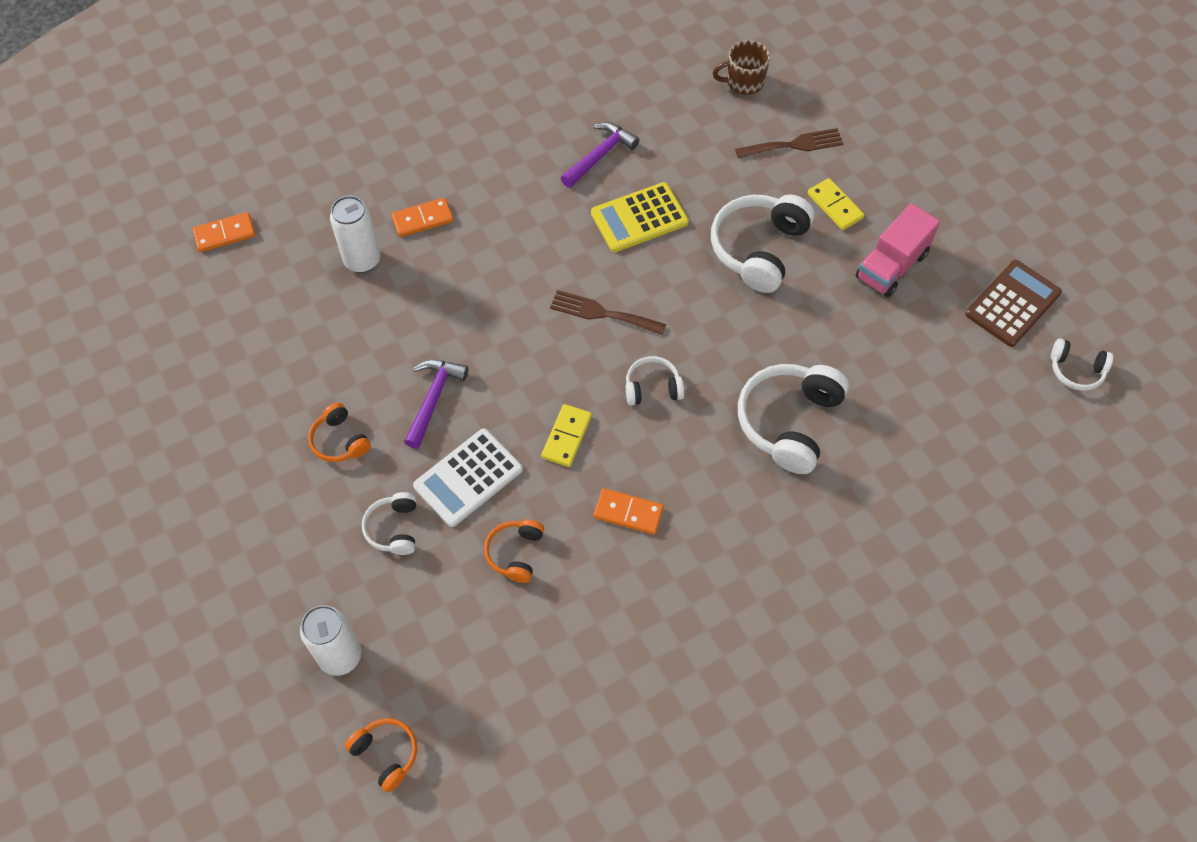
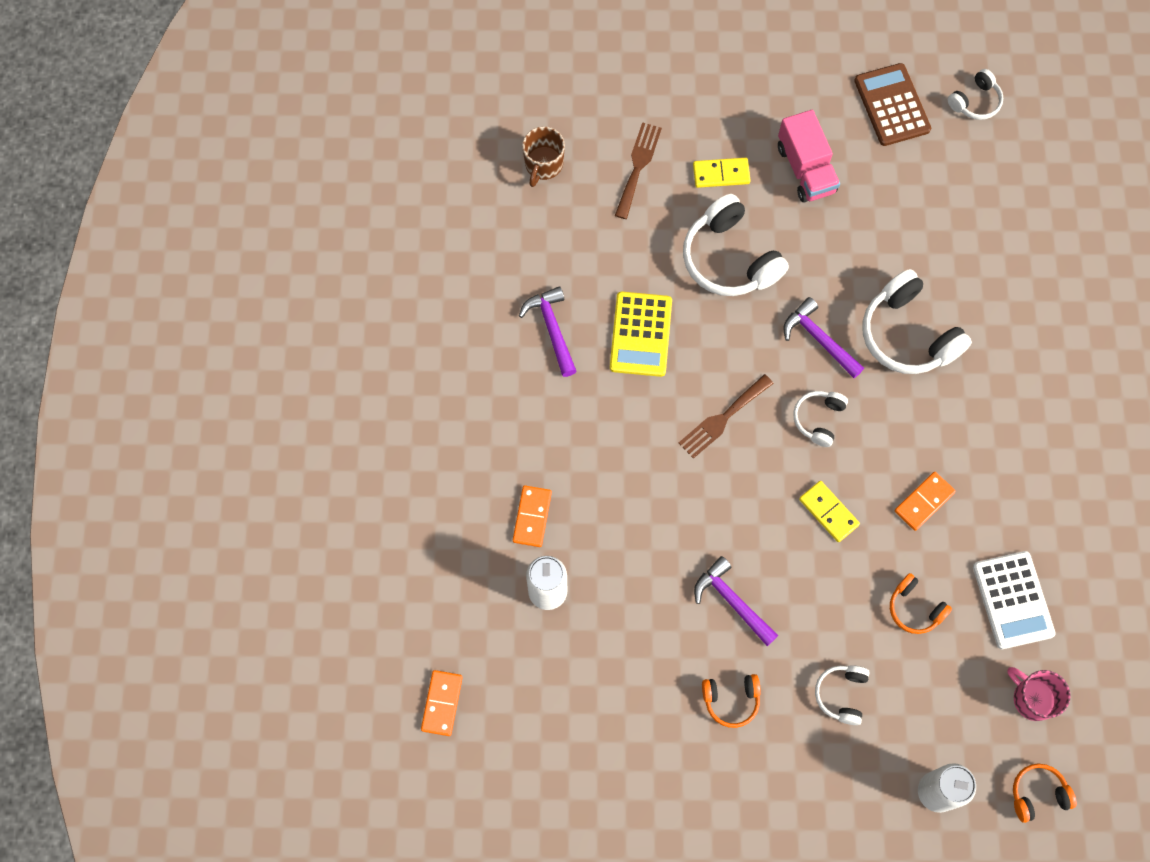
camera: 60 degrees left, 10 degrees up
(394, 528) = (841, 694): white headphones -> white headphones turned 75 degrees clockwise
(468, 478) = (825, 610): white calculator -> white calculator (1013, 600)
(484, 704) = (1032, 698): none -> pink mug
(731, 352) = (819, 339): none -> purple hammer

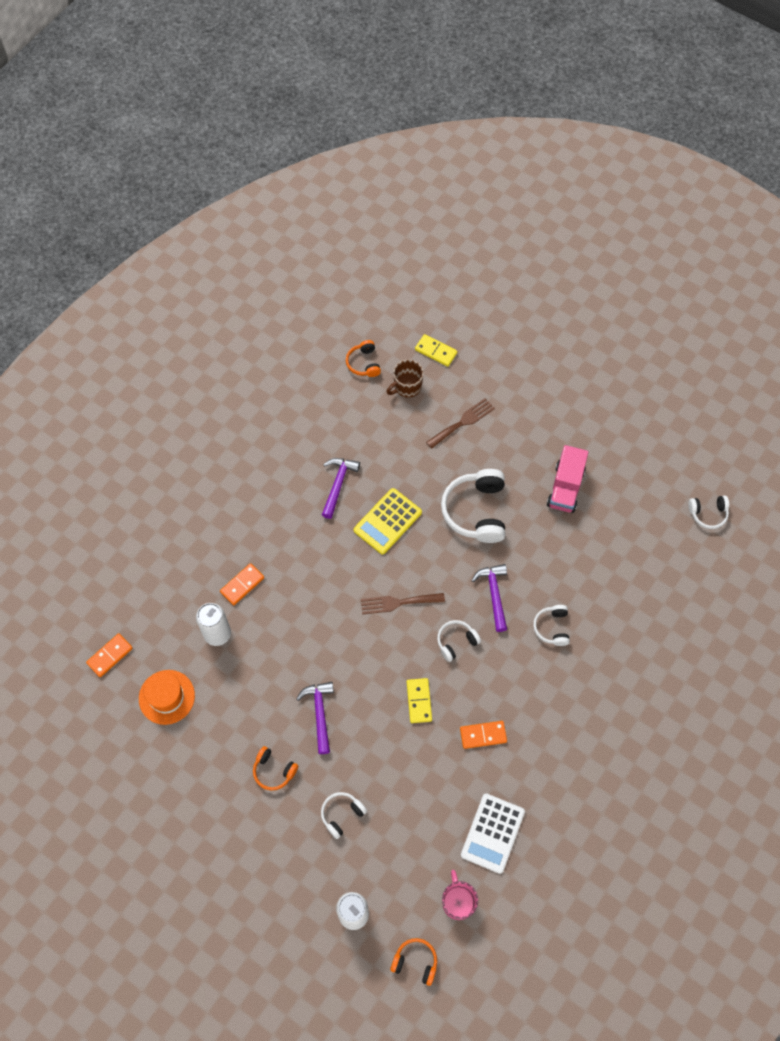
camera: 35 degrees right, 5 degrees down
(546, 703) = (166, 697): none -> orange hat
(721, 174) = (510, 458): yellow domino -> yellow domino (436, 351)
(891, 105) = (651, 483): brown calculator -> none
(907, 334) = (552, 627): white headphones -> white headphones, size x0.53
(914, 608) = (427, 795): orange headphones -> orange headphones (364, 363)

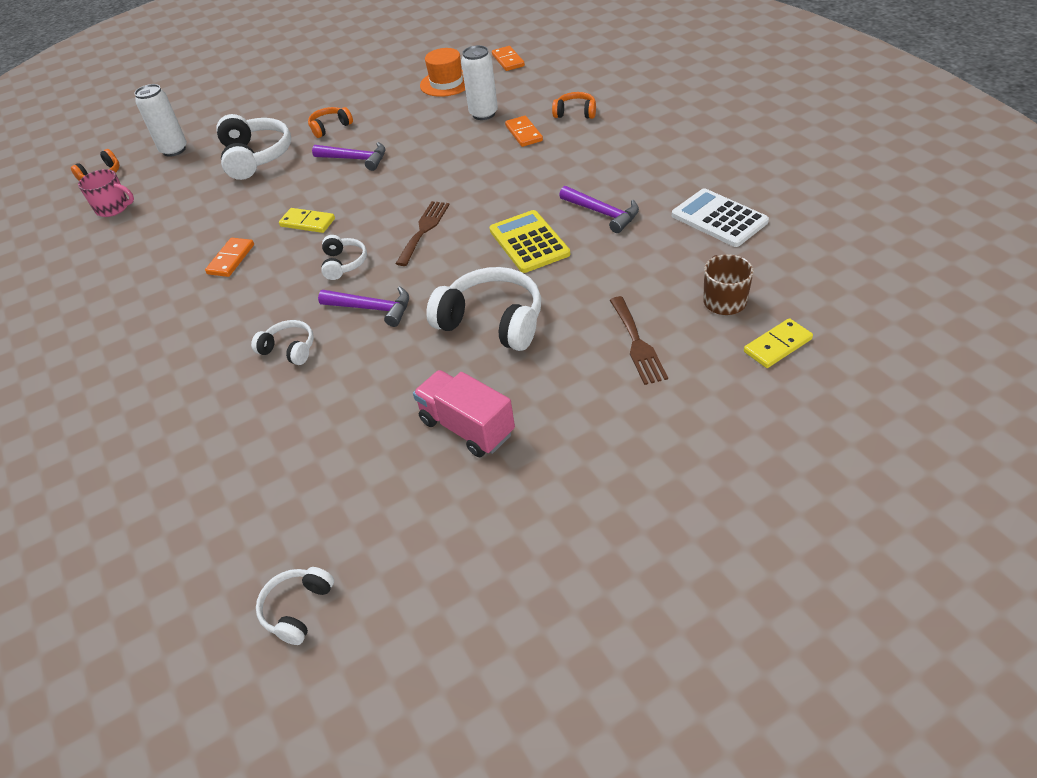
camera: 120 degrees right, 20 degrees down
(342, 814) = (256, 157): white headphones -> white headphones, size x1.87
(364, 363) = (781, 268): orange headphones -> orange headphones (575, 113)
(492, 833) = (139, 243): white calculator -> white calculator (719, 219)

